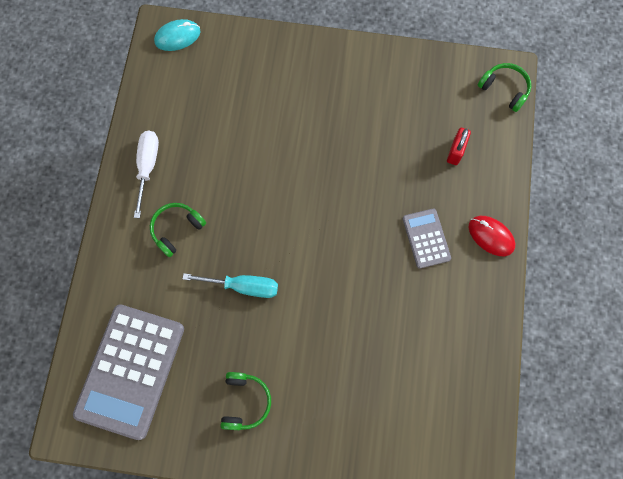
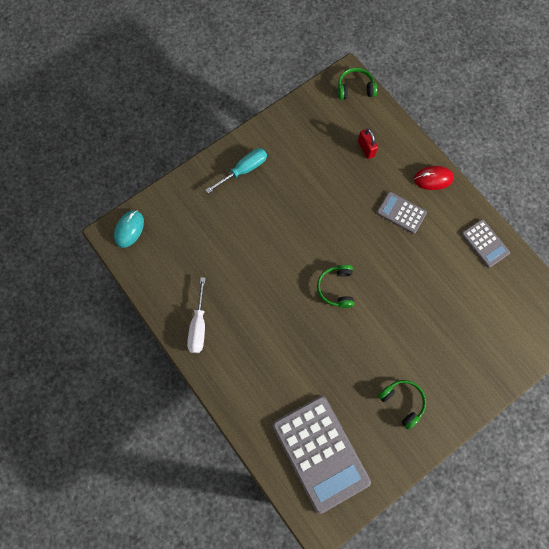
camera: 45 degrees left, 0 degrees up
(147, 167) = (198, 325): white screwdriver -> white screwdriver turned 135 degrees counterclockwise
(177, 229) = (257, 345): green headphones -> green headphones (336, 288)
(243, 286) = (331, 339): turquoise screwdriver -> turquoise screwdriver (243, 170)
(477, 341) = (485, 243): none -> grey calculator

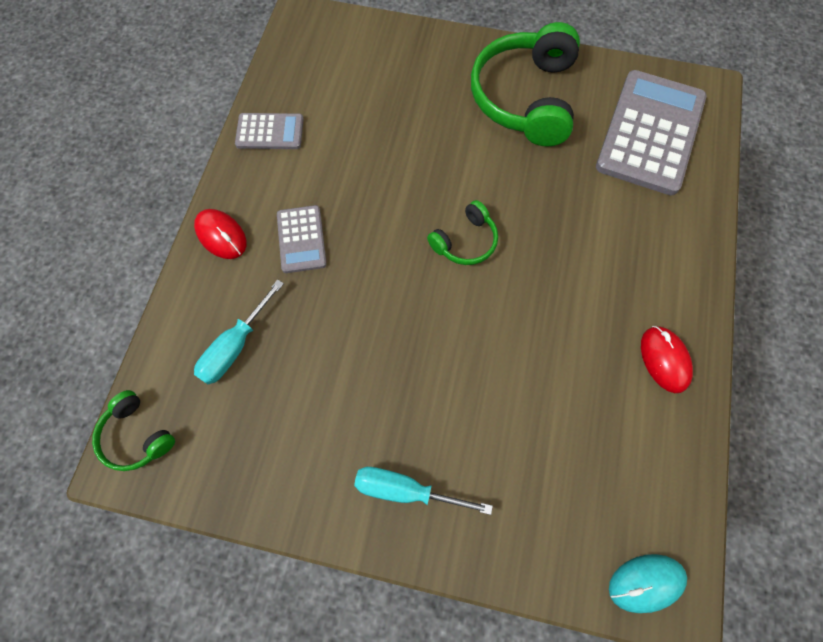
camera: 130 degrees left, 5 degrees down
(198, 325) = (664, 360): white screwdriver -> red mouse
(366, 148) = (235, 346): red padlock -> turquoise screwdriver
(402, 402) = (525, 98): green headphones -> green headphones, size x2.03
(485, 243) = (270, 132): grey calculator -> grey calculator turned 75 degrees clockwise

